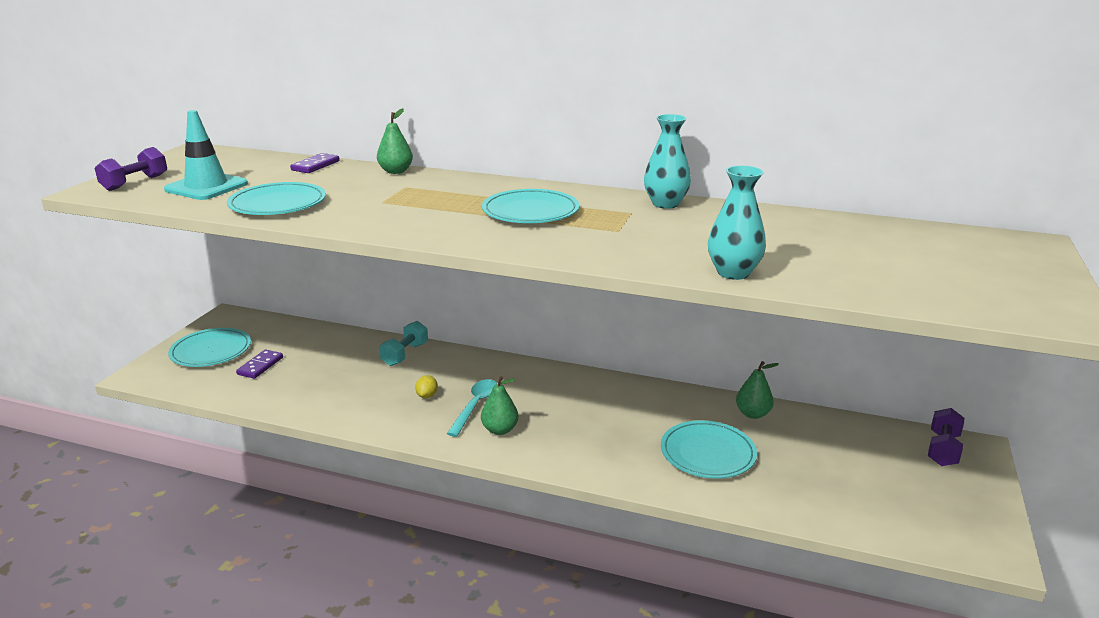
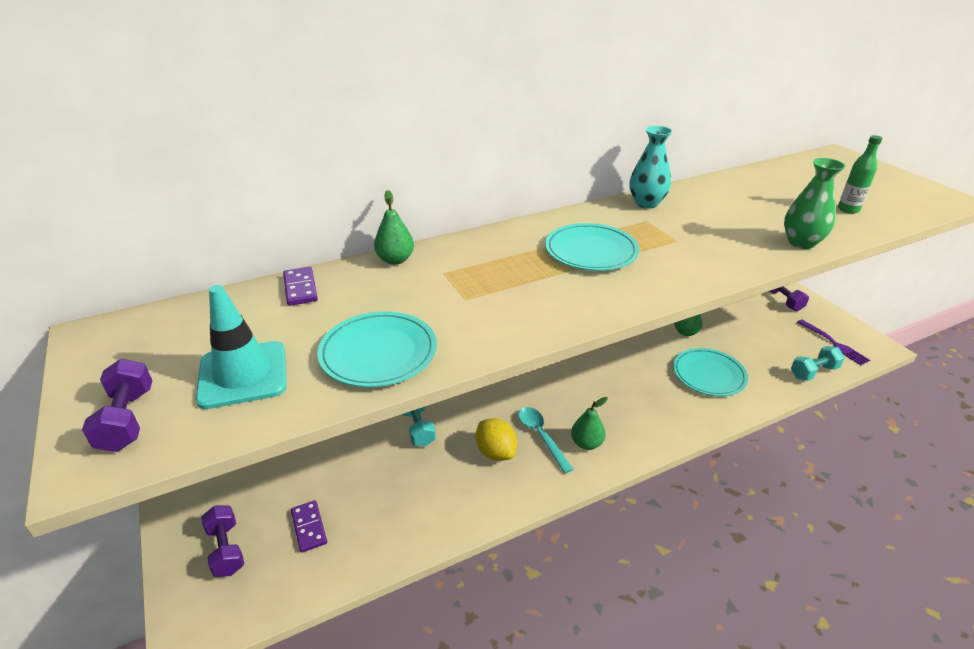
camera: 45 degrees left, 10 degrees up
(211, 351) = (226, 549): turquoise plate -> purple dumbbell
(427, 396) = (495, 452): yellow lemon -> yellow lemon, size x1.81
(733, 273) = (801, 243): turquoise vase -> green vase
(840, 518) = (813, 372): none -> turquoise dumbbell
(875, 276) = (848, 209): none -> green bottle
(929, 514) = (834, 343): none -> purple fork

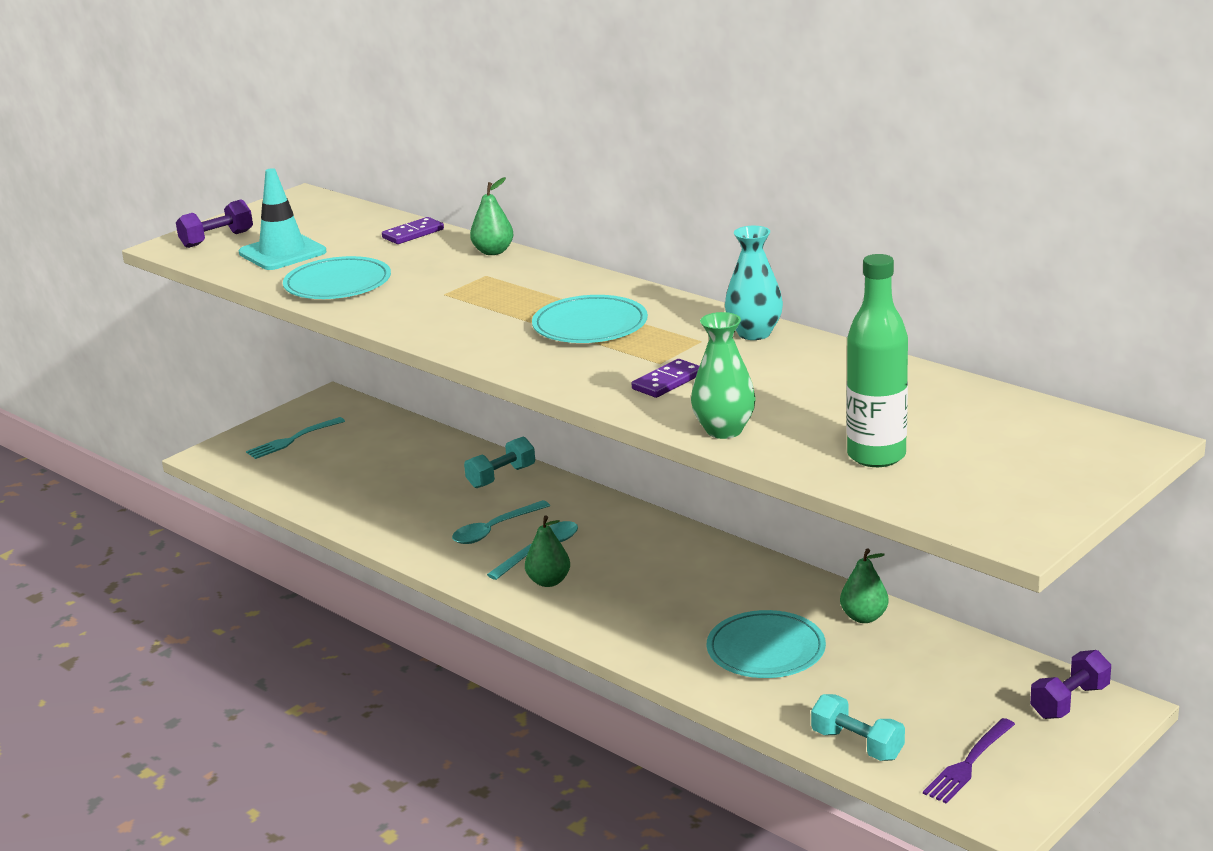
camera: 70 degrees right, 10 degrees down
(226, 549) = (293, 439): purple dumbbell -> turquoise fork
(309, 527) = (335, 466): purple domino -> purple domino (667, 382)
(495, 452) = (494, 530): yellow lemon -> turquoise spoon
(848, 209) = (876, 456): green bottle -> green bottle, size x1.73

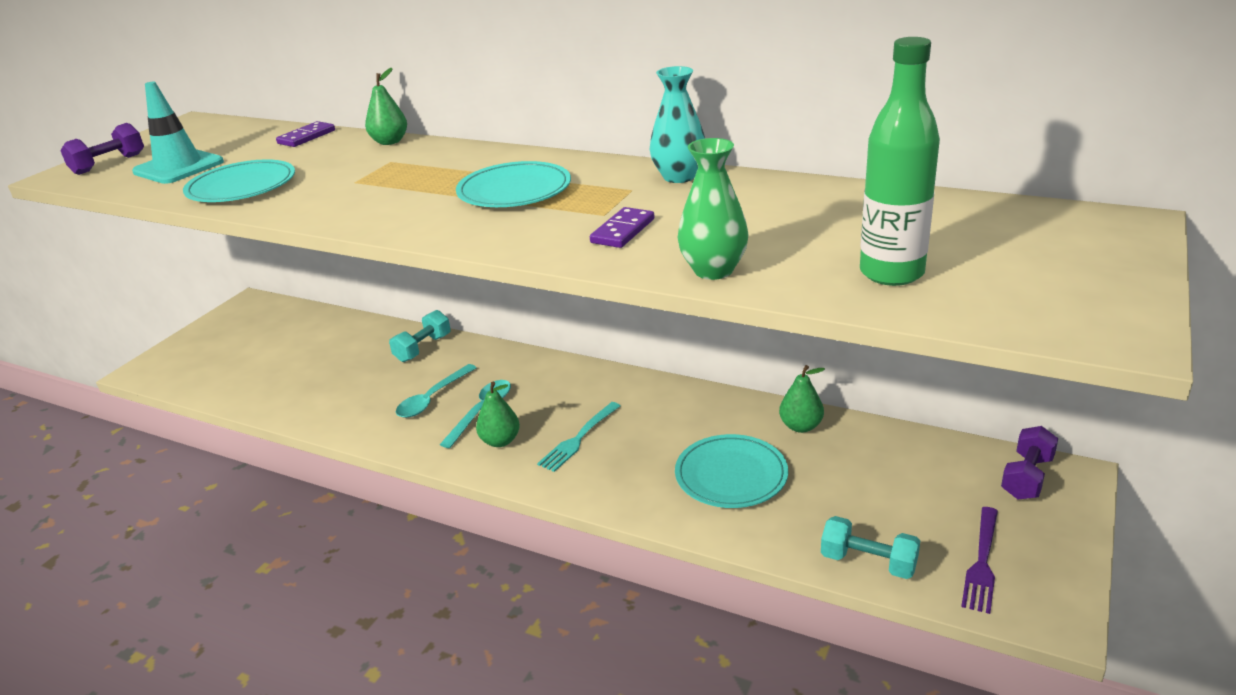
camera: 15 degrees left, 5 degrees up
(293, 439) = (221, 343): turquoise fork -> turquoise fork (579, 438)

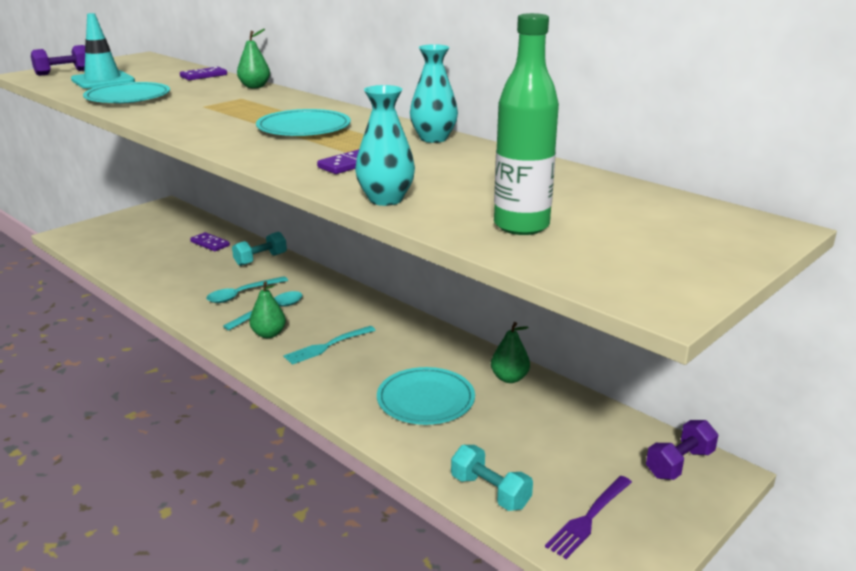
camera: 15 degrees right, 5 degrees down
(345, 342) = (210, 244): none -> purple domino
(713, 270) = (385, 199): green vase -> turquoise vase

